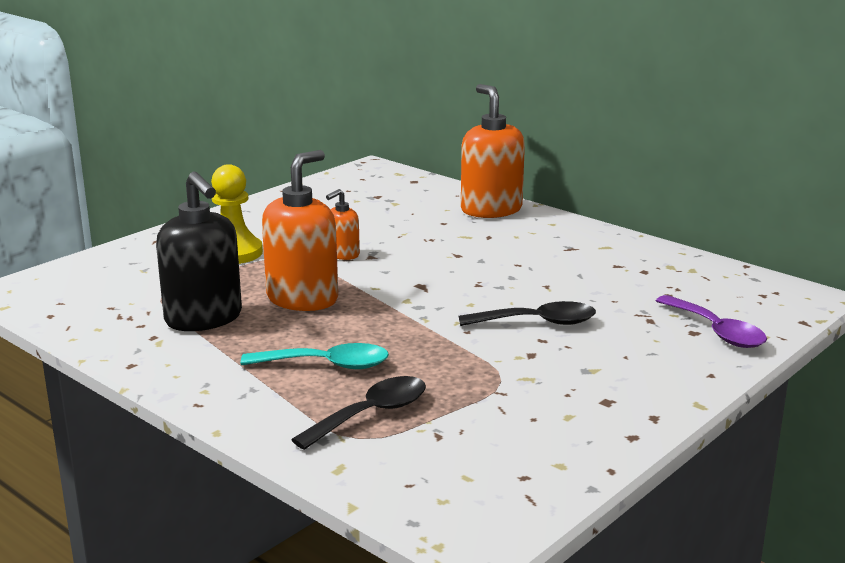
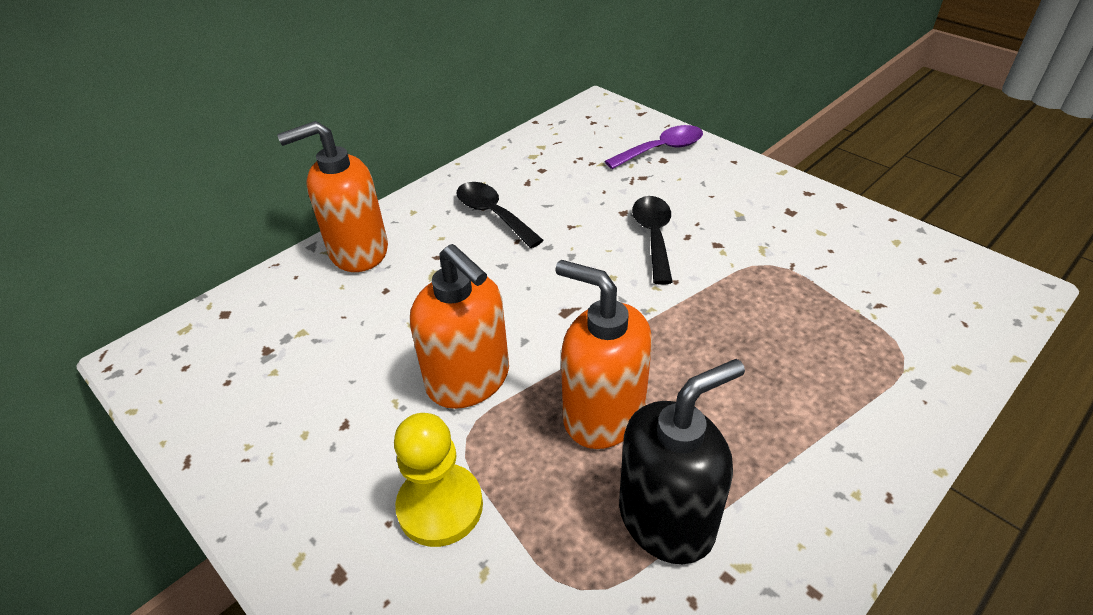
camera: 85 degrees left, 20 degrees up
(327, 365) = (769, 384): turquoise spoon -> none
(343, 254) = (469, 380): orange soap dispenser -> orange soap dispenser, size x1.96
(371, 414) = (860, 347): black spoon -> black spoon (492, 214)

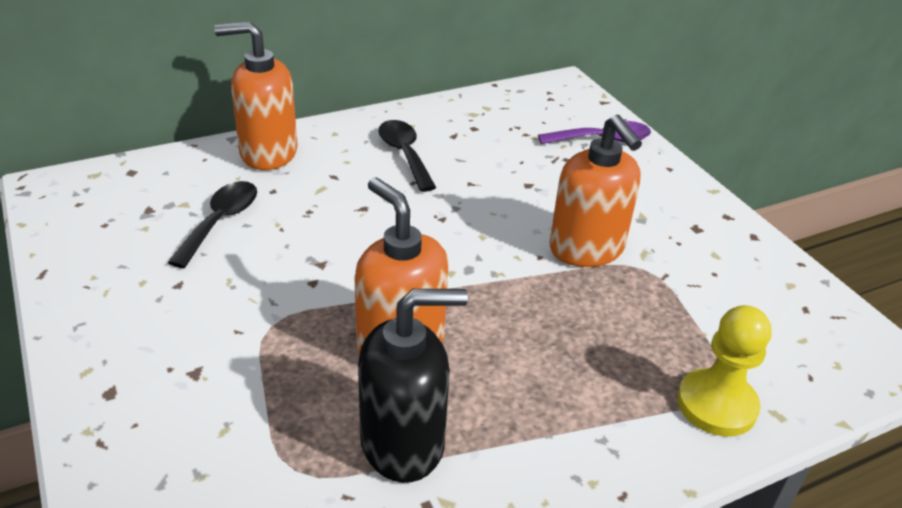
camera: 15 degrees right, 5 degrees down
(440, 506) = (218, 370): yellow pawn -> yellow pawn (716, 405)
(469, 380) = (300, 282): orange soap dispenser -> orange soap dispenser (587, 249)
(653, 236) = (543, 213): black spoon -> black spoon (220, 221)

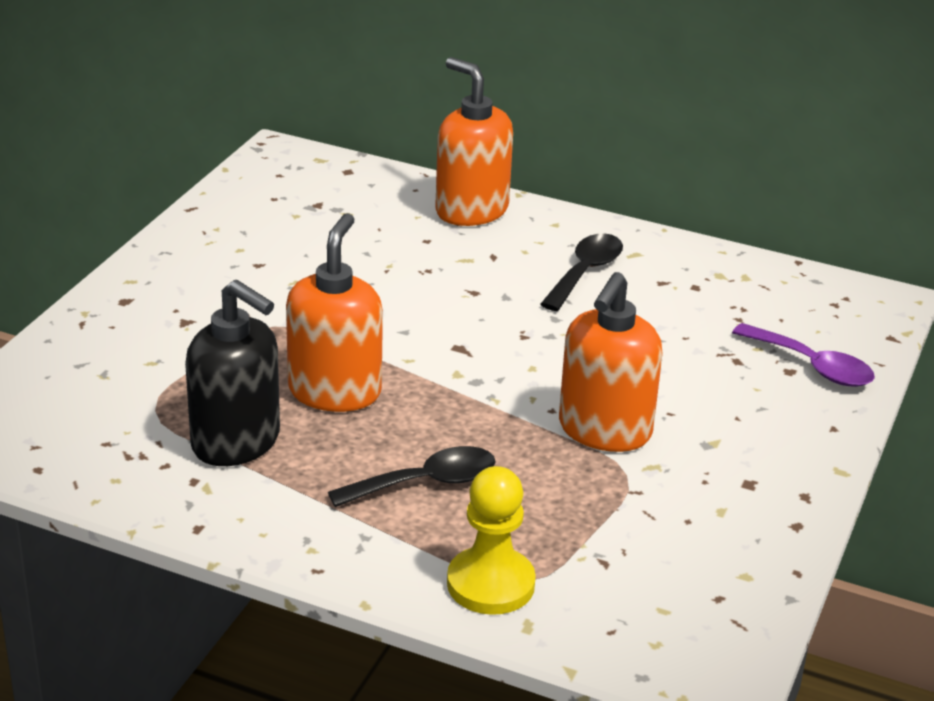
camera: 50 degrees right, 5 degrees down
(220, 221) = (352, 240): black spoon -> black spoon (426, 482)

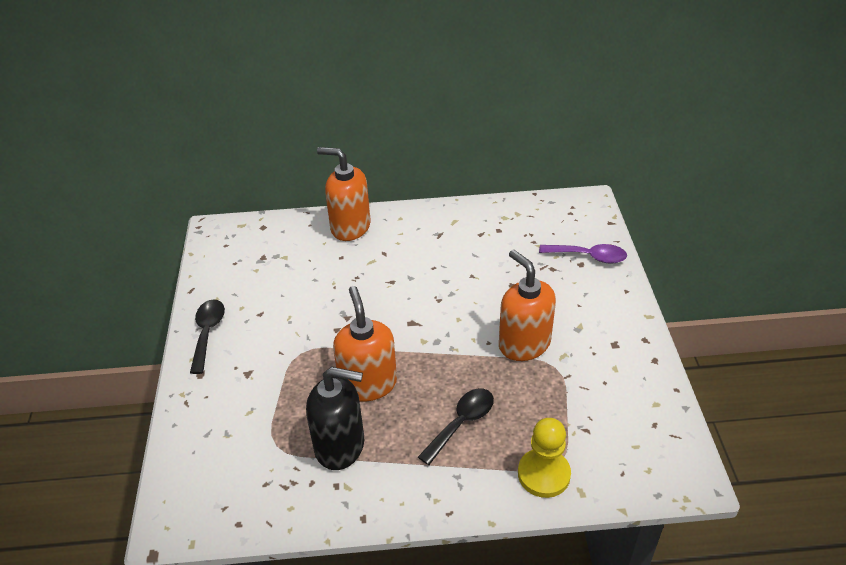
camera: 25 degrees left, 10 degrees up
(585, 272) = (438, 244): black spoon -> black spoon (208, 333)
(604, 431) = (524, 344): orange soap dispenser -> orange soap dispenser turned 150 degrees clockwise

